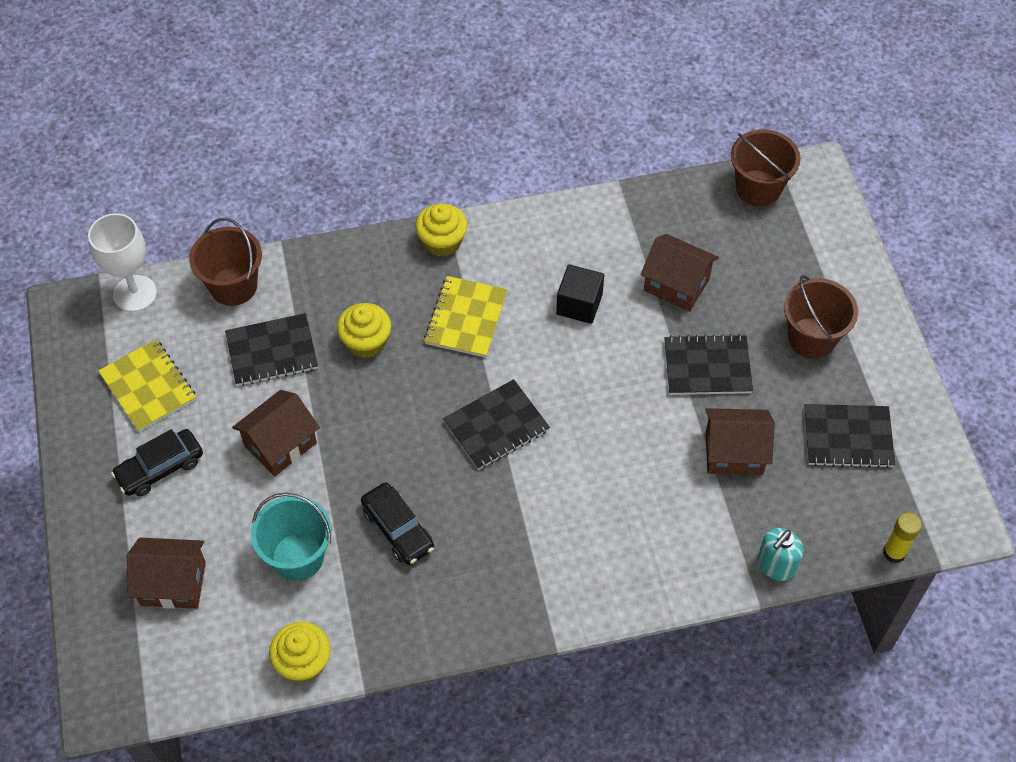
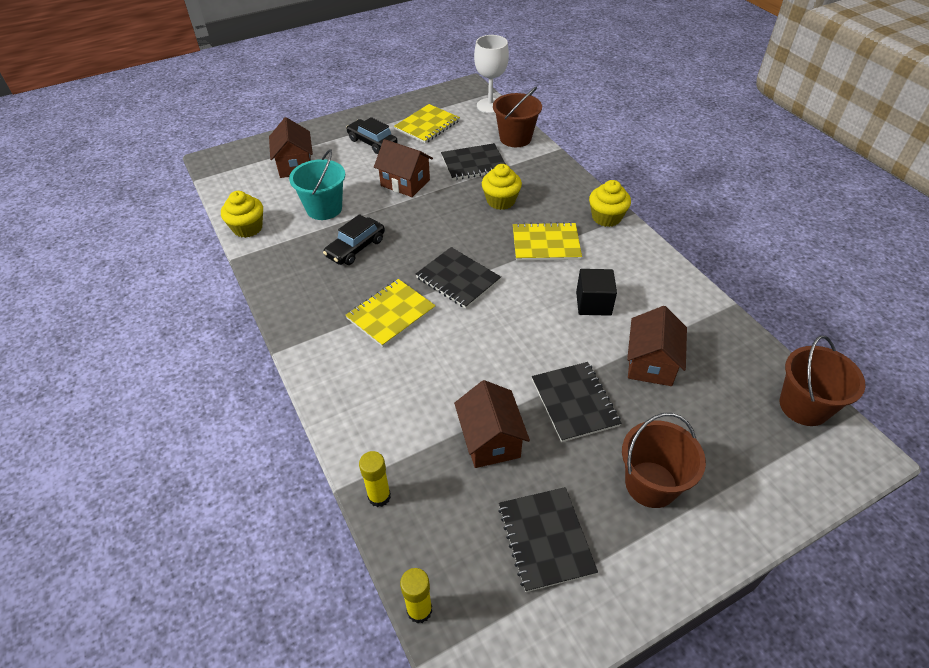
camera: 75 degrees right, 10 degrees down
(272, 351) = (473, 164): black notebook -> black notebook turned 75 degrees counterclockwise
(531, 510) = (391, 314): none -> yellow notebook
(776, 565) = (379, 496): turquoise soap dispenser -> yellow glue stick

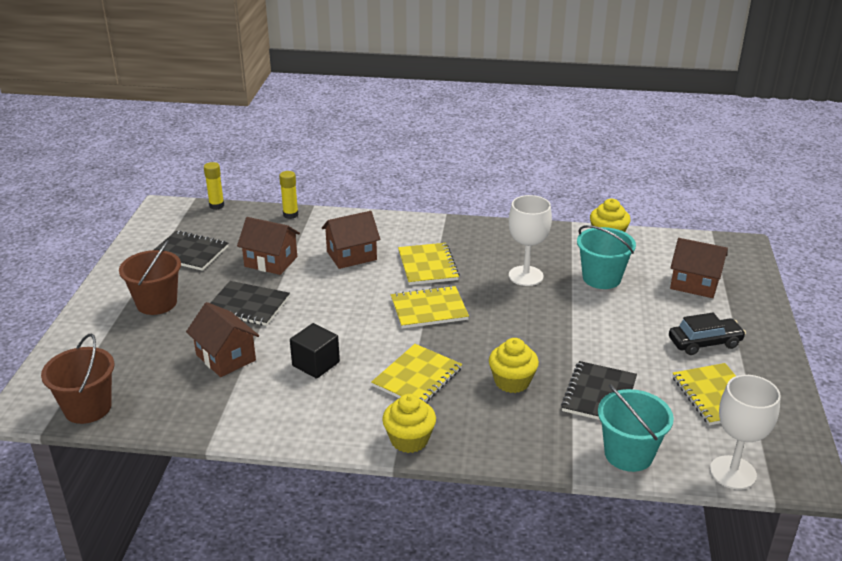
camera: 125 degrees right, 15 degrees down
(355, 248) = (526, 276): black car -> white goblet
(405, 183) = (603, 335): brown house -> brown house (351, 255)
(458, 279) = (429, 309): black notebook -> yellow notebook
(515, 138) = (628, 454): brown bucket -> turquoise bucket

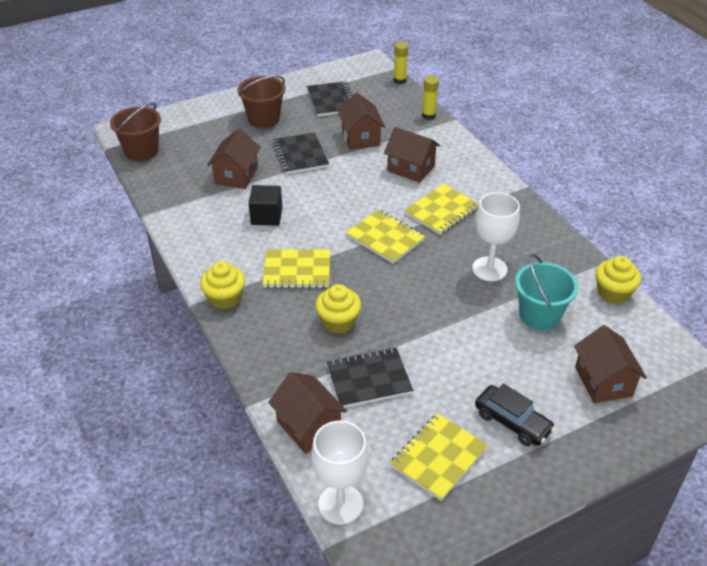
camera: 55 degrees right, 10 degrees up
(628, 454) = (308, 426): turquoise bucket -> brown house

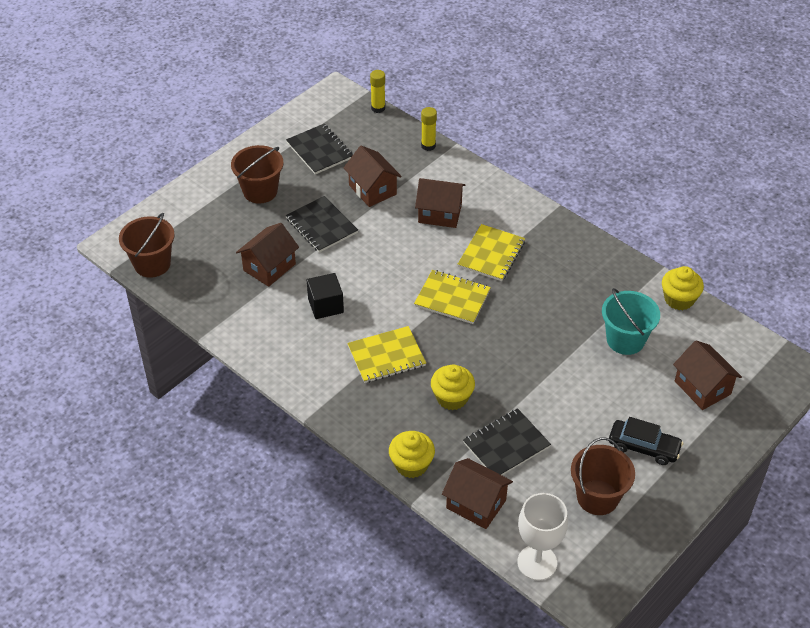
camera: 20 degrees left, 5 degrees up
(225, 298) = (334, 405): yellow cupcake -> yellow cupcake (411, 464)
(236, 175) = (269, 267): brown house -> brown house turned 45 degrees clockwise
(438, 457) = (597, 497): yellow notebook -> brown bucket
(489, 269) = (562, 305): white goblet -> none

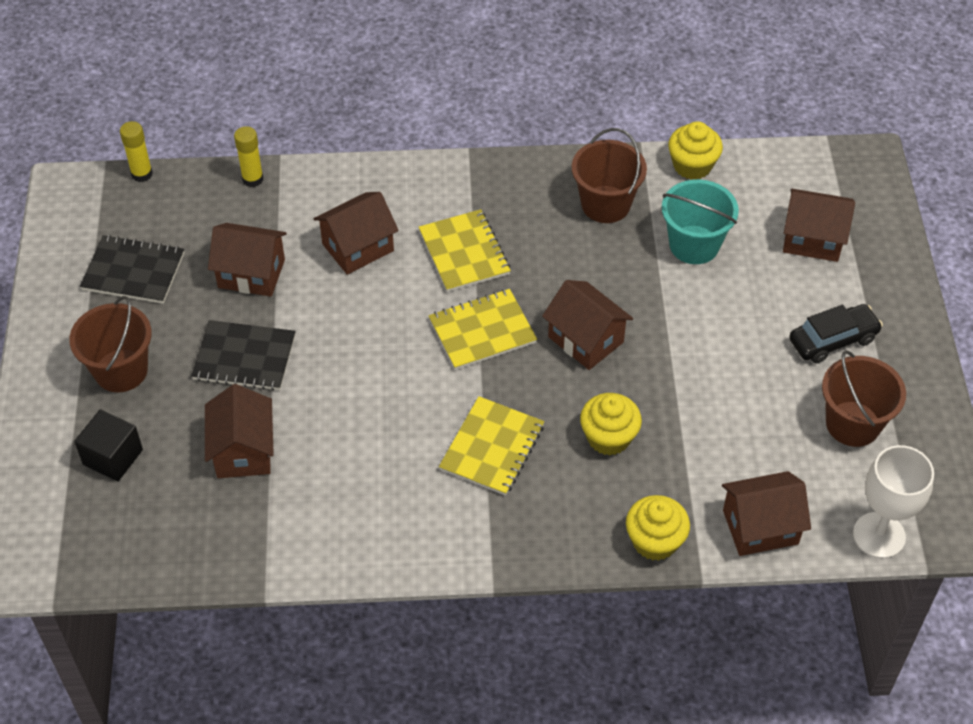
camera: 45 degrees left, 5 degrees up
(152, 264) = (96, 557): brown bucket -> brown bucket (605, 204)
(325, 305) = (360, 444): black cube -> black cube (113, 457)
(501, 342) = (585, 339): none -> brown house
(506, 445) = (715, 442): black notebook -> none

